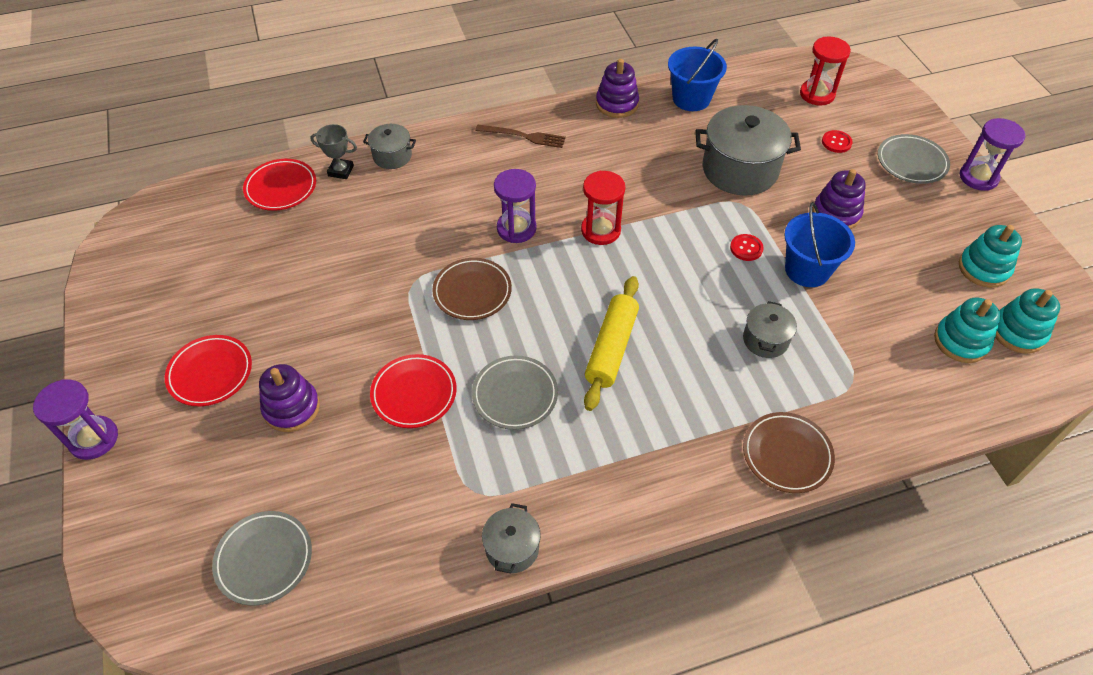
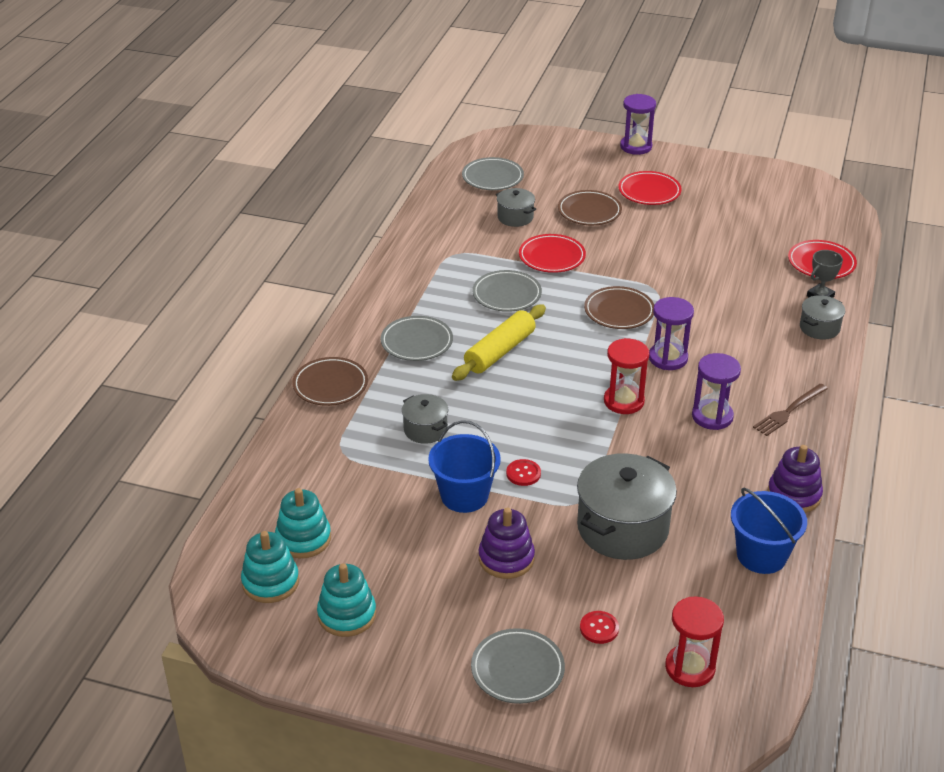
camera: 125 degrees right, 15 degrees down
(291, 408) = (589, 211): purple stacking toy -> brown plate
(512, 548) = (403, 253): grey pot -> grey pot (515, 217)
(611, 348) = (499, 351): yellow rolling pin -> yellow rolling pin turned 75 degrees clockwise
(658, 424) = (417, 342): none -> grey plate
(978, 177) = (447, 710): purple hourglass -> purple hourglass (712, 416)

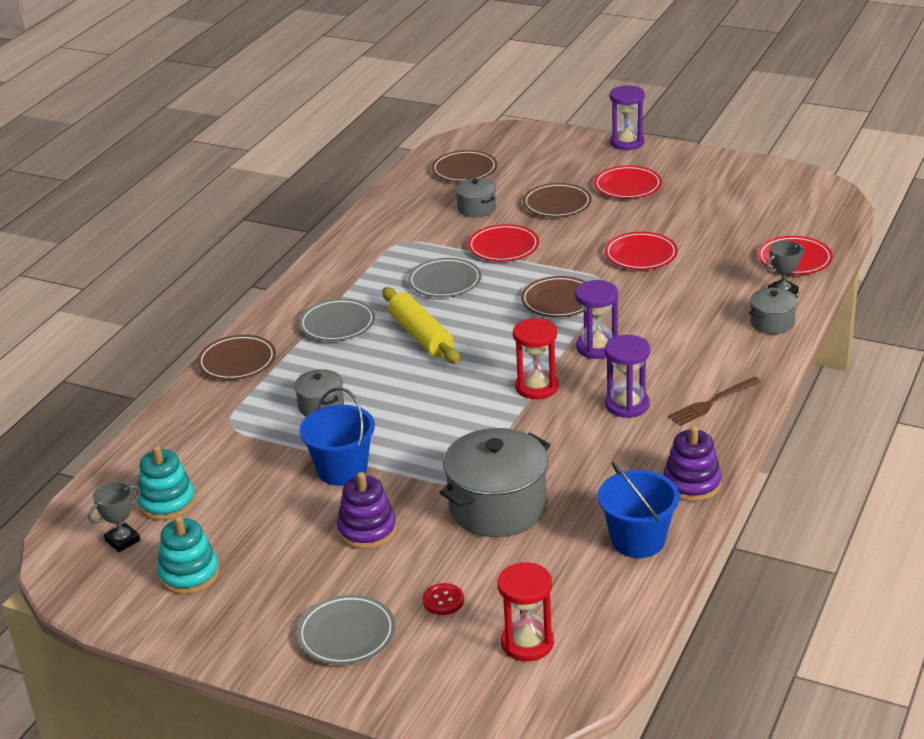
camera: 10 degrees right, 5 degrees down
(270, 582) = (122, 540): turquoise stacking toy -> grey trophy
(492, 177) = (464, 170): grey plate -> brown plate
(499, 351) = (420, 335): yellow rolling pin -> yellow rolling pin turned 75 degrees counterclockwise
(523, 473) = (409, 451): red button -> none
(681, 262) = (641, 255): none -> red plate

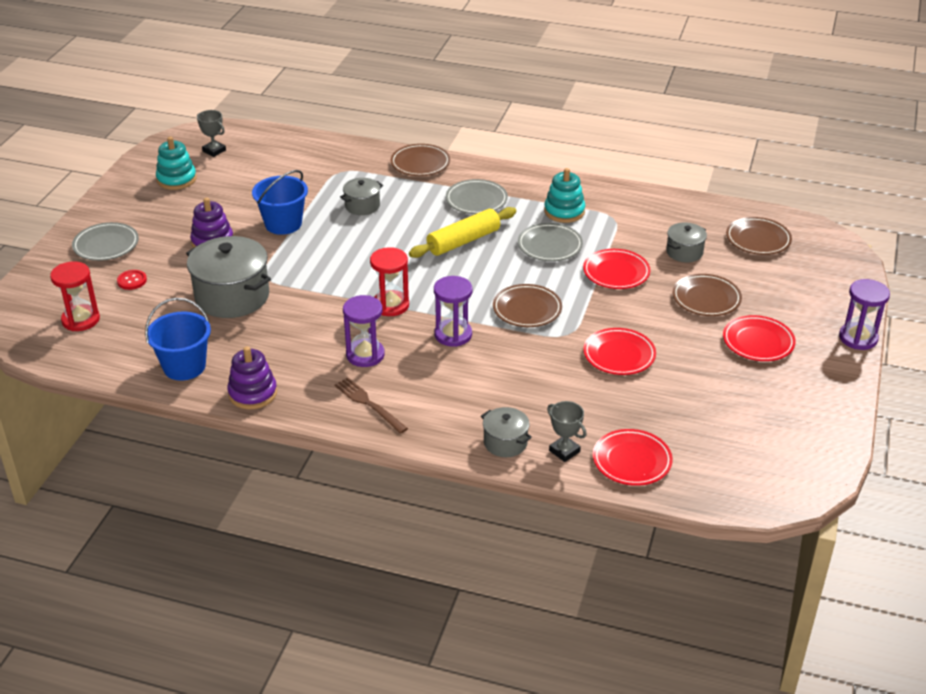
camera: 80 degrees right, 5 degrees up
(167, 502) = (252, 160): turquoise stacking toy -> turquoise stacking toy (564, 211)

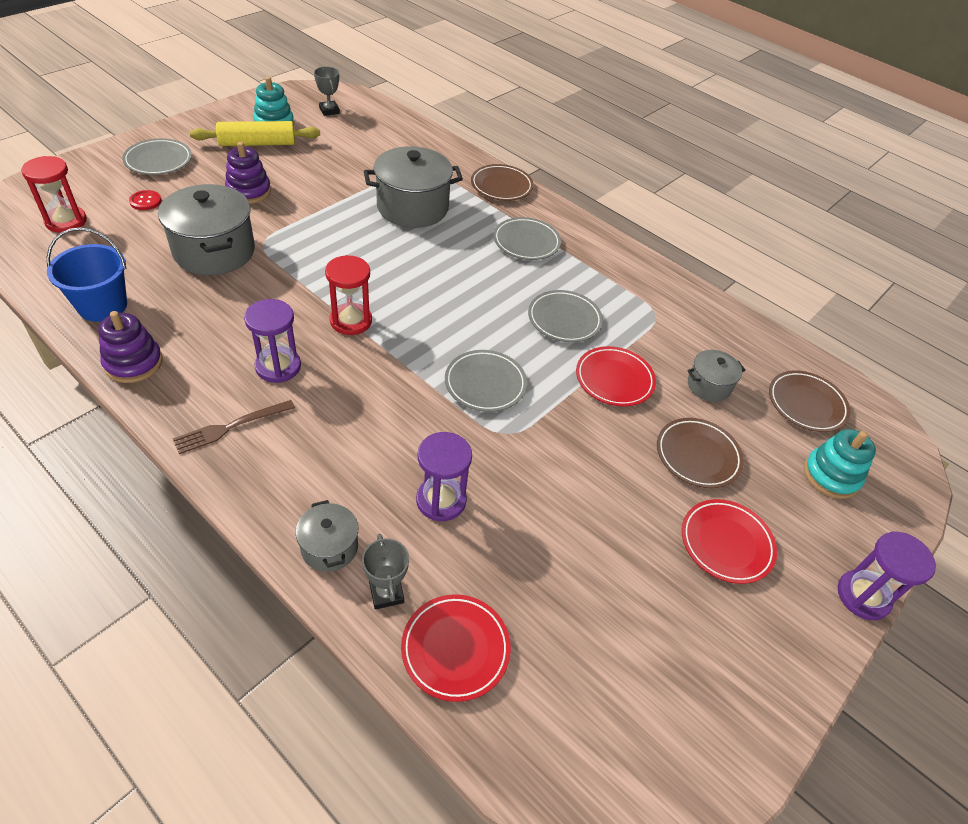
camera: 20 degrees right, 10 degrees up
(283, 224) = (326, 198): blue bucket -> none
(362, 206) = (412, 207): grey pot -> grey pot, size x1.93
(369, 404) = (230, 427): brown fork -> brown fork turned 105 degrees counterclockwise
(453, 335) = (384, 381): purple hourglass -> purple hourglass (441, 500)
(463, 241) = (479, 280): yellow rolling pin -> yellow rolling pin (257, 143)
(527, 309) = (485, 384): brown plate -> grey plate
(564, 211) = (607, 287): turquoise stacking toy -> turquoise stacking toy (831, 475)
(619, 355) = (545, 486): red plate -> none

